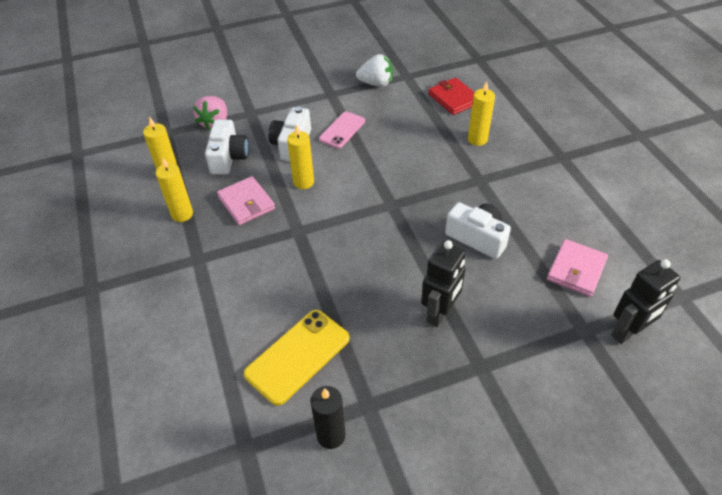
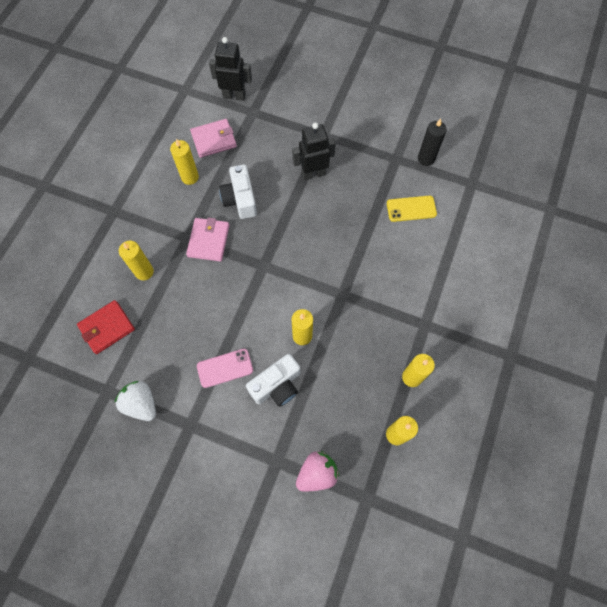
camera: 140 degrees left, 20 degrees up
(228, 157) = (337, 414): white camera -> none
(246, 203) = (358, 349): pink wallet -> pink wallet (208, 241)
(298, 356) = (411, 209): yellow phone -> yellow phone, size x0.66
(454, 98) = (107, 328): red wallet -> red wallet turned 45 degrees clockwise
(545, 222) = (190, 177): none -> yellow candle

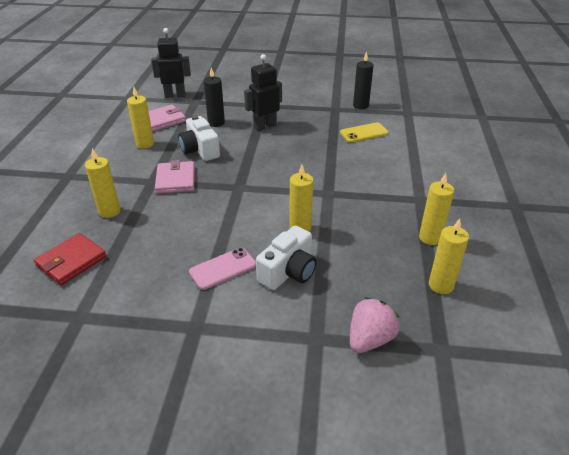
camera: 15 degrees left, 30 degrees down
(141, 404) = (126, 319): white strawberry -> none
(266, 156) = (216, 123): none -> black candle

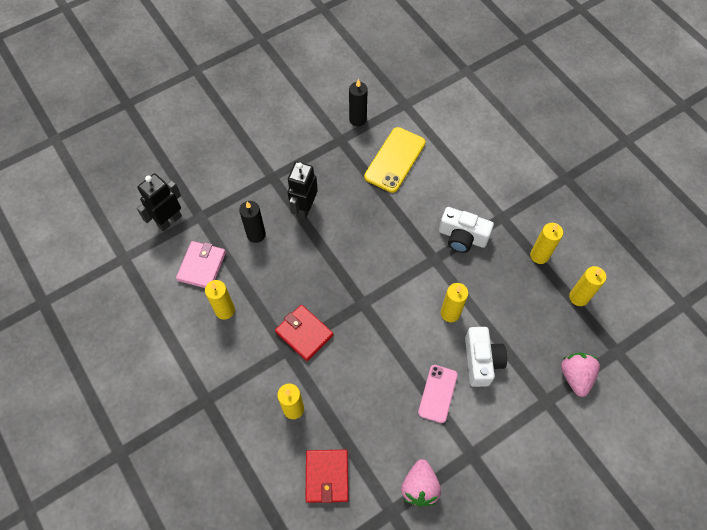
camera: 40 degrees left, 25 degrees up
(123, 317) = (419, 487): none -> pink strawberry
(175, 180) = (304, 333): pink wallet -> red wallet
(200, 150) = (282, 282): white camera -> white camera (462, 237)
(364, 133) = (395, 160): yellow phone -> yellow phone, size x1.51

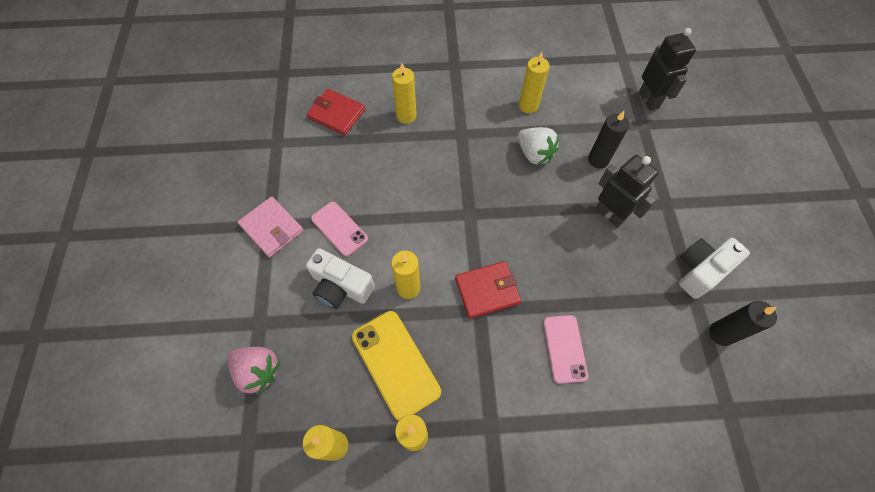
camera: 120 degrees right, 0 degrees up
(202, 266) = (584, 106): pink wallet -> pink wallet (272, 228)
(276, 282) = (534, 154): none -> white strawberry
(304, 333) = (468, 153): red wallet -> red wallet (487, 290)
(395, 160) = (638, 344): yellow phone -> yellow phone (395, 363)
(419, 487) = (277, 171): pink strawberry -> none
(426, 198) = (564, 348): none -> pink phone
(462, 237) = (490, 358): white camera -> white camera (700, 270)

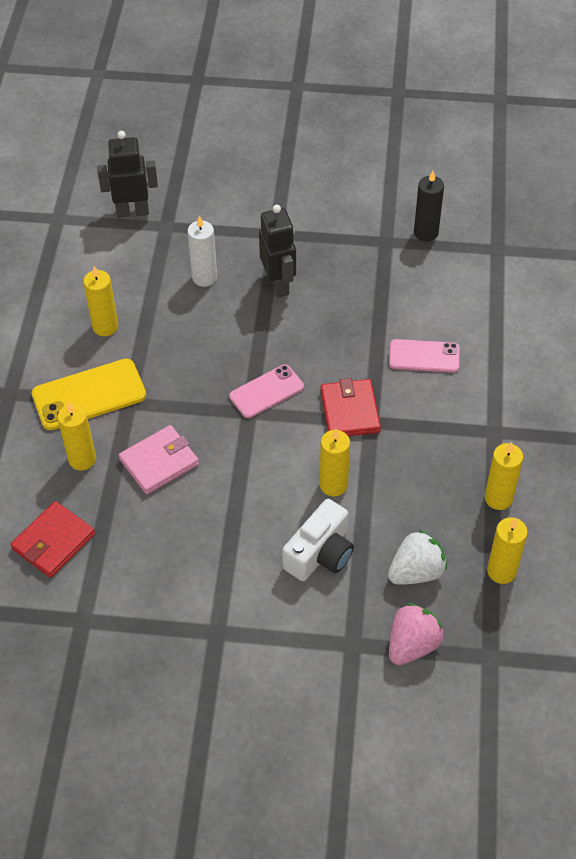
camera: 80 degrees left, 10 degrees down
(272, 228) = (223, 628): pink wallet -> pink wallet (159, 462)
(339, 229) = (240, 550): pink phone -> pink phone (266, 392)
(395, 363) = (421, 507): yellow phone -> yellow phone (89, 395)
(534, 154) = (180, 334): white strawberry -> white strawberry (416, 571)
(598, 160) = (204, 277): black candle -> white candle
(609, 215) = (278, 284): black robot -> black robot turned 105 degrees clockwise
(700, 270) = (358, 229): white camera -> none

